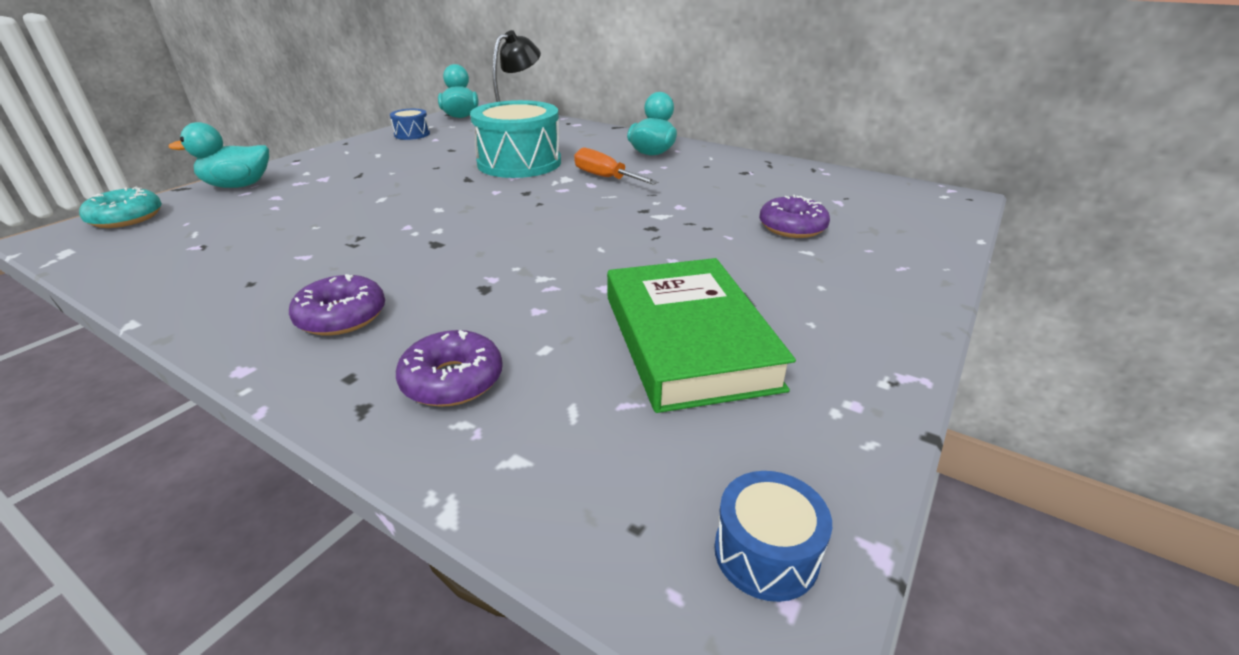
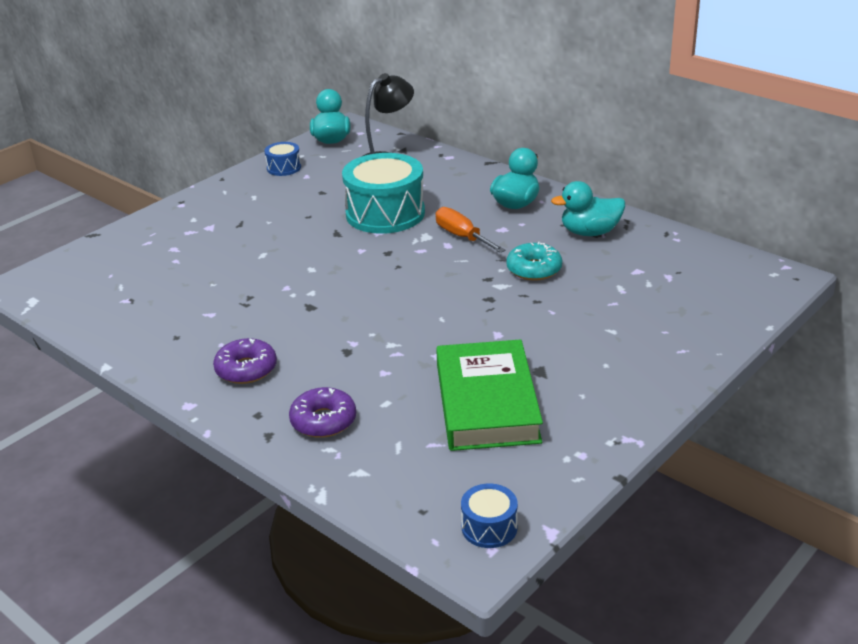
camera: 10 degrees right, 0 degrees up
(126, 218) = (62, 267): turquoise donut -> turquoise donut (534, 269)
(238, 186) = (139, 233): turquoise duck -> turquoise duck (590, 232)
(792, 227) = (611, 304): purple donut -> none

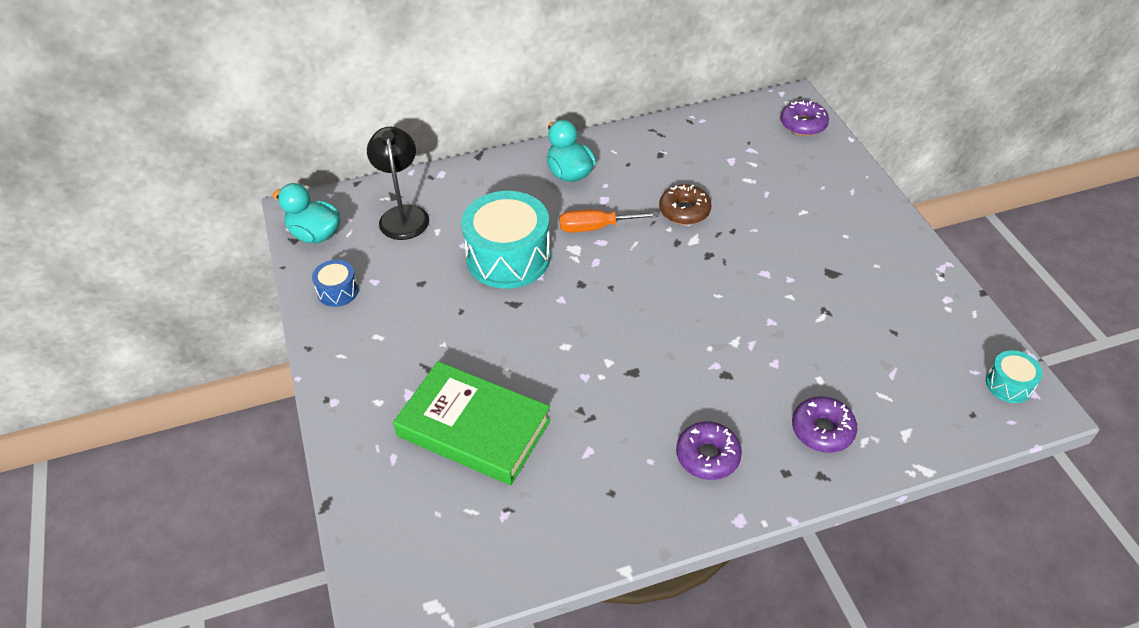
camera: 60 degrees left, 15 degrees up
(487, 403) = (856, 320): green book -> green book (474, 428)
(489, 527) = (1009, 384): blue drum -> turquoise drum
(534, 269) = (684, 211): turquoise donut -> brown donut
(590, 232) = (654, 156): turquoise duck -> none
(751, 293) = (803, 124): none -> purple donut

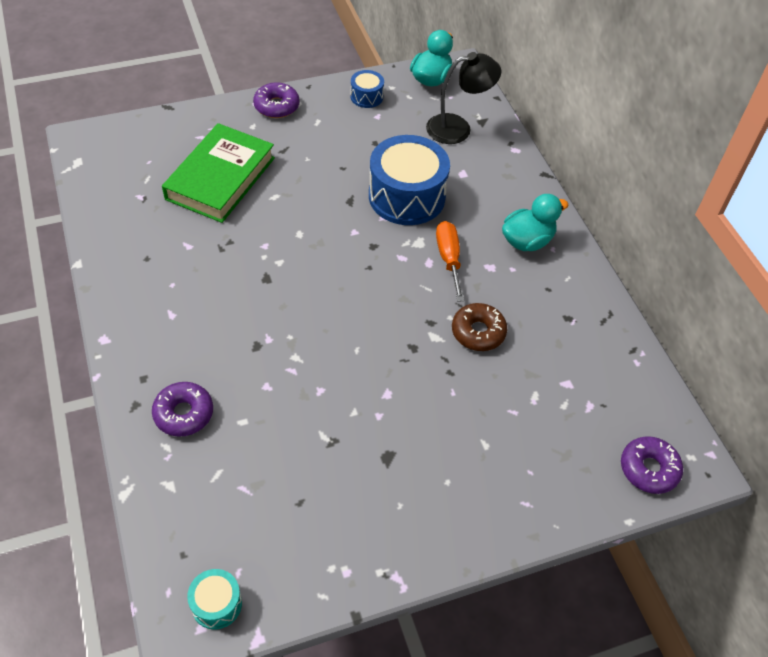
camera: 85 degrees right, 5 degrees up
(508, 257) = (406, 196): turquoise drum -> blue drum
(707, 456) = (170, 323): purple donut -> purple donut (276, 106)

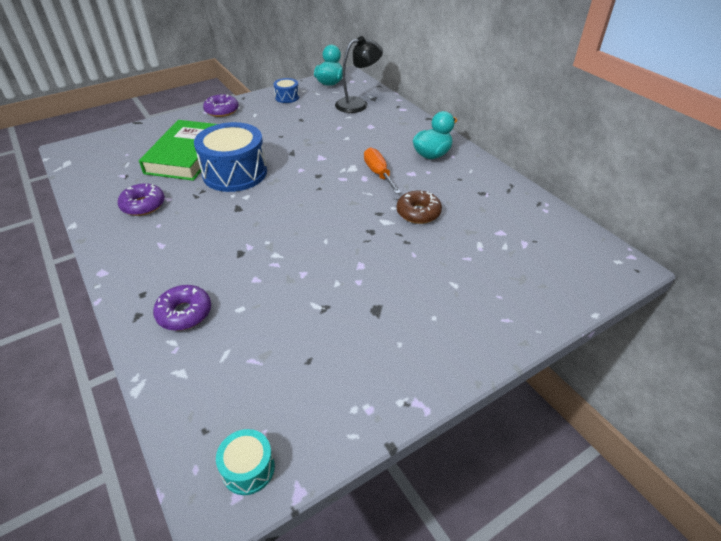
camera: 10 degrees left, 10 degrees down
(406, 196) = (334, 144): blue drum -> blue drum (235, 173)
(649, 469) = (591, 275): purple donut -> purple donut (143, 205)

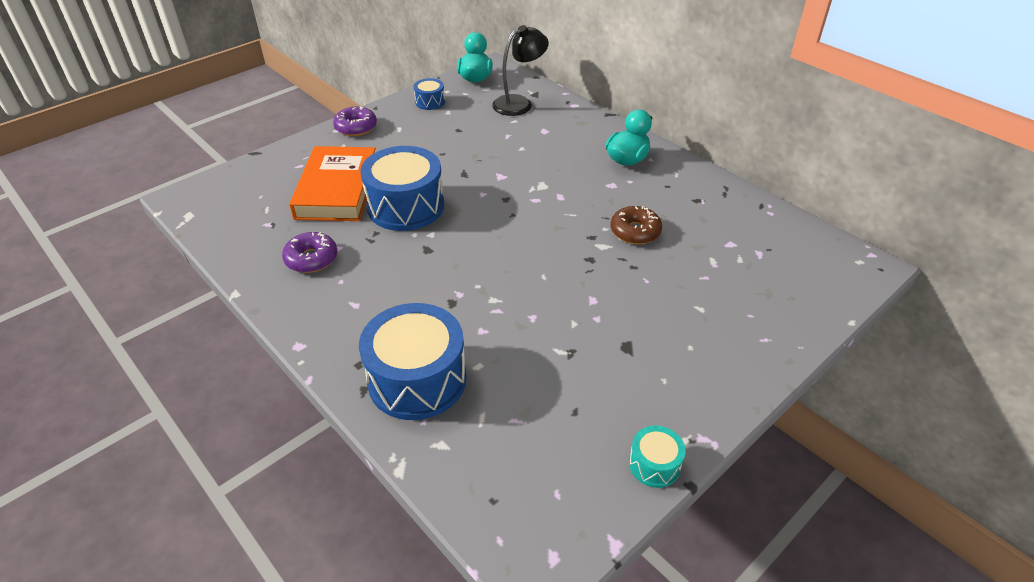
camera: 10 degrees left, 0 degrees up
(184, 313) = (417, 379): purple donut -> blue drum
(187, 155) = (337, 190): green book -> orange book
(248, 468) = (555, 530): turquoise drum -> turquoise drum (654, 464)
(378, 173) = (574, 189): orange screwdriver -> none

